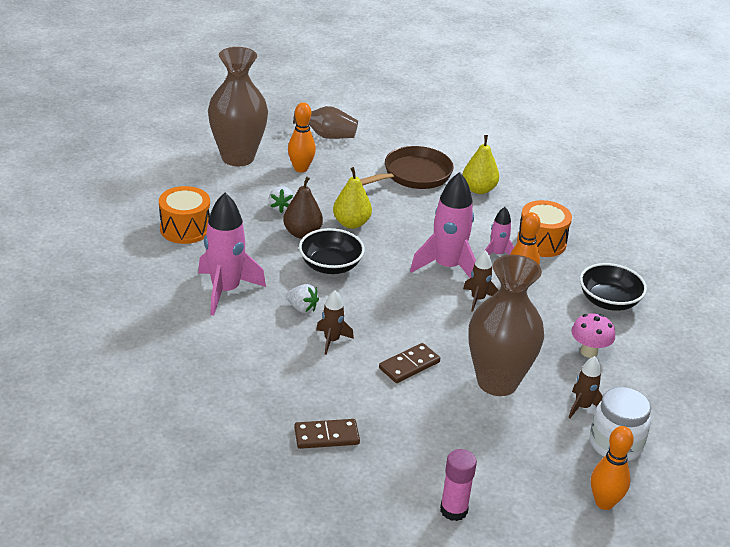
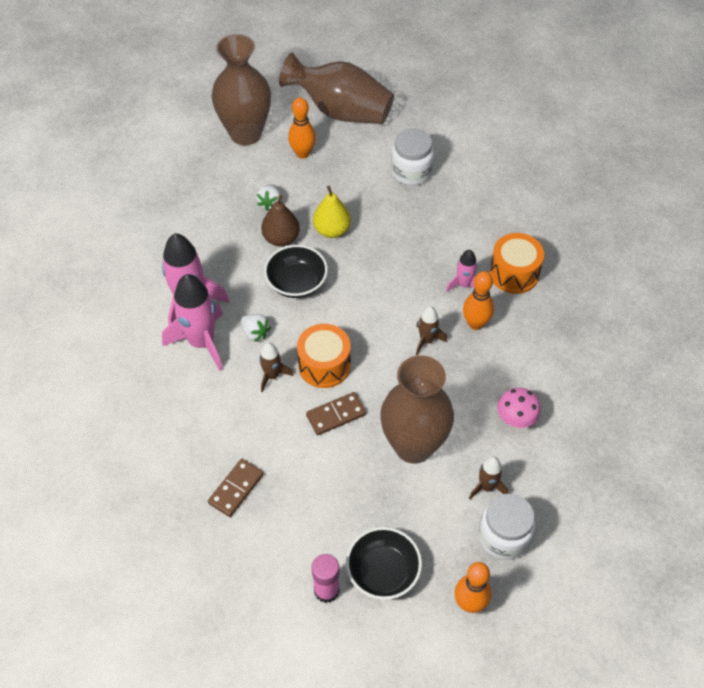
camera: 15 degrees right, 20 degrees up
(185, 229) = (173, 222): orange drum -> orange drum (324, 365)
(326, 436) = (236, 489): brown domino -> brown domino turned 60 degrees counterclockwise
(327, 136) = (341, 111): brown vase -> brown vase, size x1.76
(413, 175) = (411, 172): brown pan -> white jar
(447, 267) = (409, 296): pink rocket -> pink rocket (201, 342)
(478, 189) = (472, 197): yellow pear -> none
(608, 301) = (557, 358): black bowl -> black bowl (383, 572)

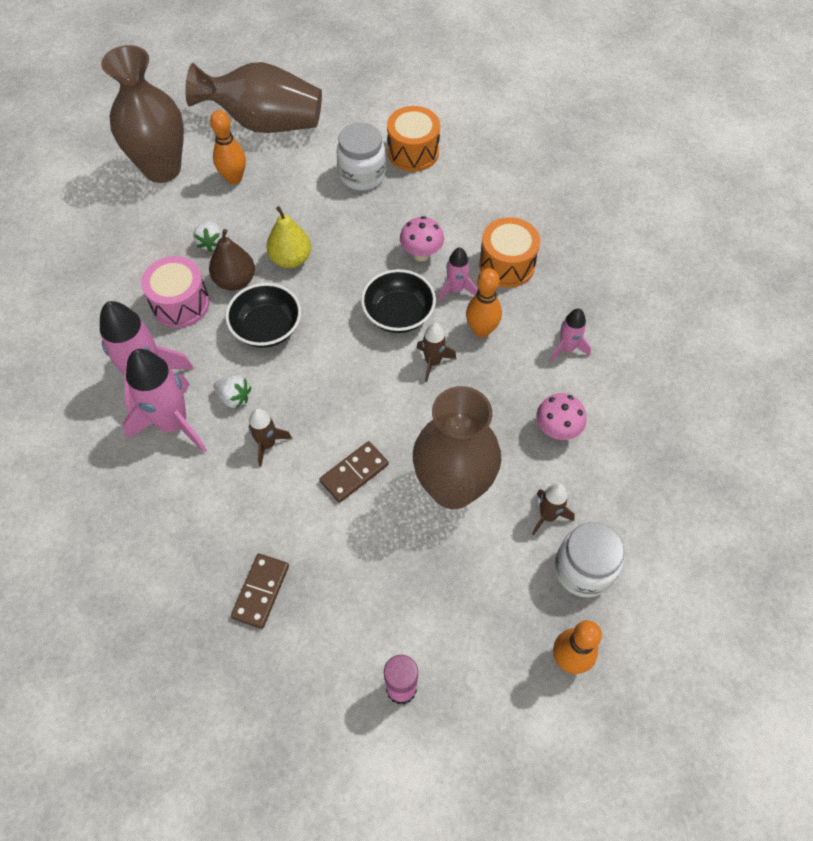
camera: 15 degrees left, 5 degrees up
(232, 248) = (180, 304): none -> pink drum
(324, 365) = (325, 417): orange drum -> orange drum (413, 152)
(383, 572) = (460, 647): black bowl -> black bowl (398, 314)
(443, 249) = (421, 254): none -> pink mushroom
(545, 354) = (567, 348): none -> pink rocket

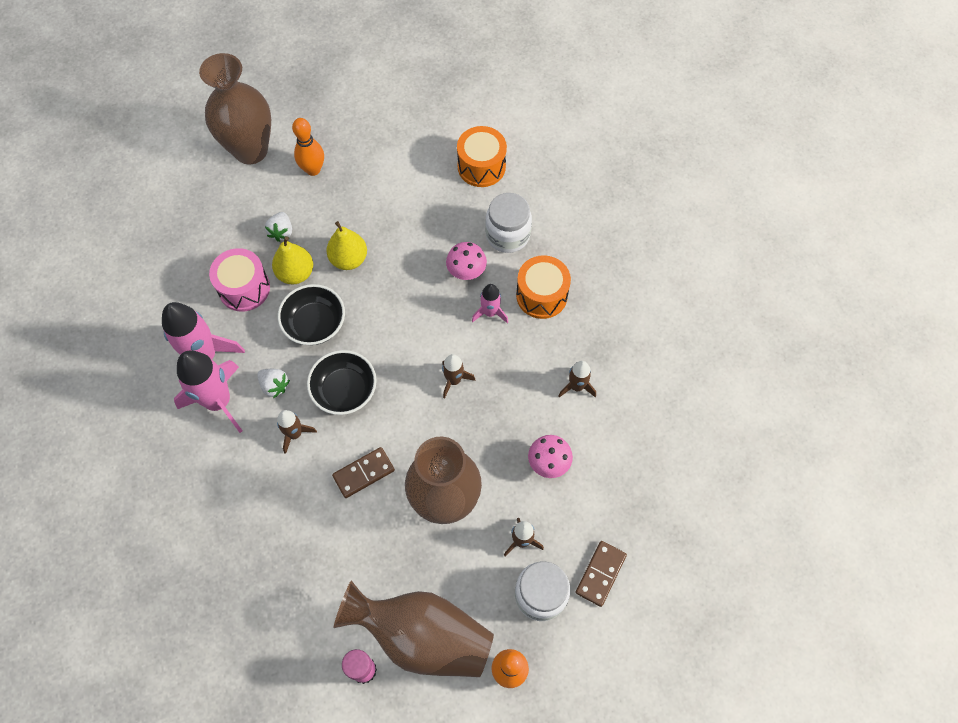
camera: 10 degrees right, 5 degrees up
(235, 281) = (295, 273): brown pear -> yellow pear
(260, 591) = (264, 565): brown domino -> brown domino (600, 574)
(264, 123) = (351, 115): brown vase -> brown vase (422, 636)
(362, 175) = (429, 183): white jar -> white jar (507, 235)
(398, 314) = (433, 329): black bowl -> black bowl (344, 390)
(481, 330) = (504, 356): orange bowling pin -> none
(567, 348) = (576, 386): pink rocket -> brown rocket

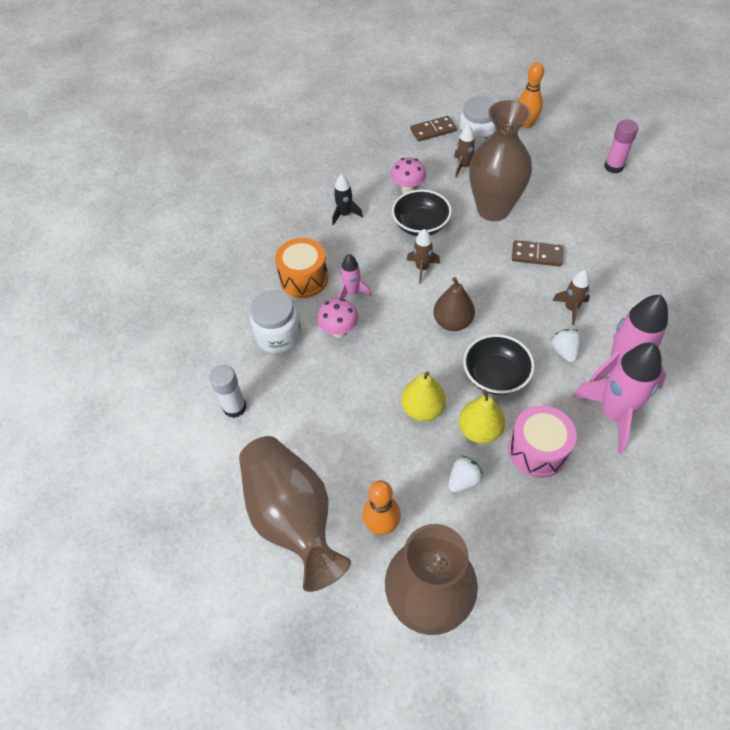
camera: 135 degrees left, 10 degrees down
(344, 390) = (509, 312): black bowl -> black bowl (420, 225)
(384, 346) = (452, 322): none -> brown pear
(422, 636) = (565, 161): brown vase -> brown vase (293, 517)
(481, 166) = (235, 407): orange drum -> white glue stick
(576, 386) = (345, 214): brown rocket -> black rocket

